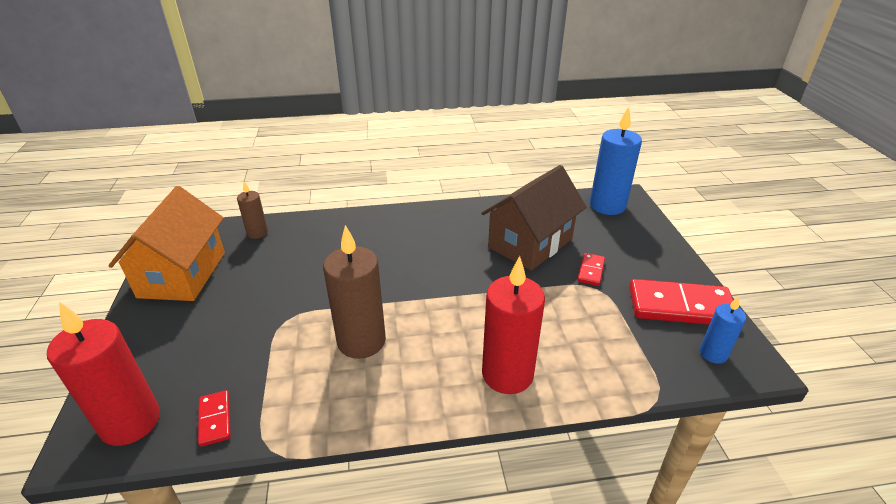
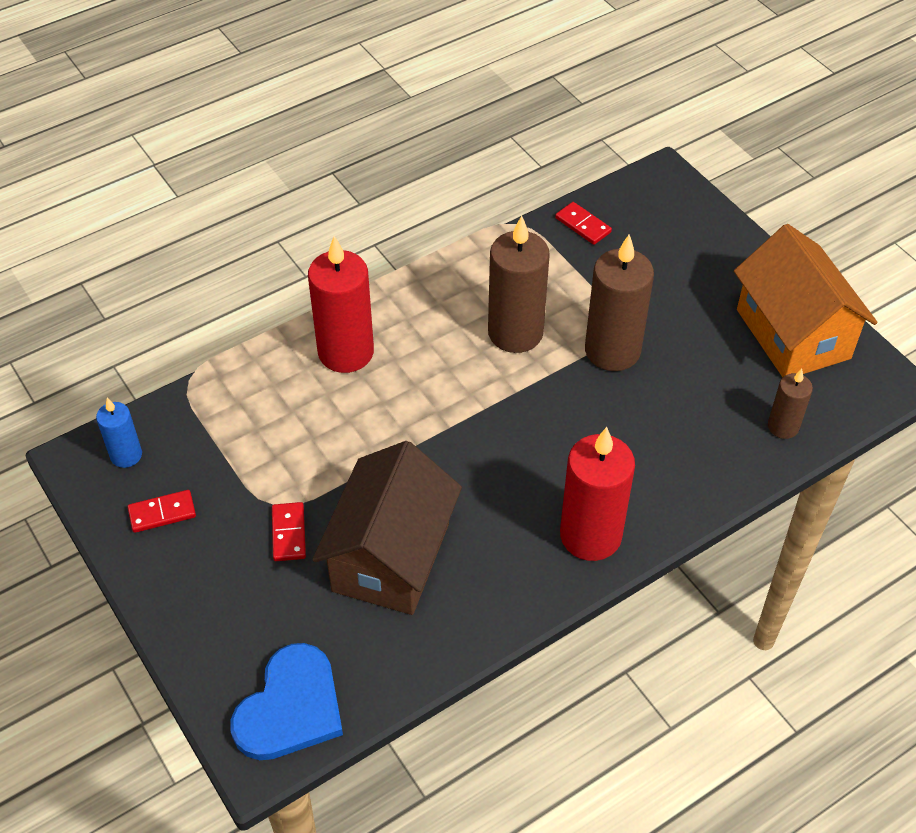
camera: 155 degrees right, 15 degrees up
(130, 422) = (648, 200): red candle -> red candle (590, 535)
(305, 304) = (612, 351): none -> brown candle
(607, 206) = (290, 707): blue candle -> blue heart
(680, 307) = (162, 513): red domino -> red domino, size x0.48

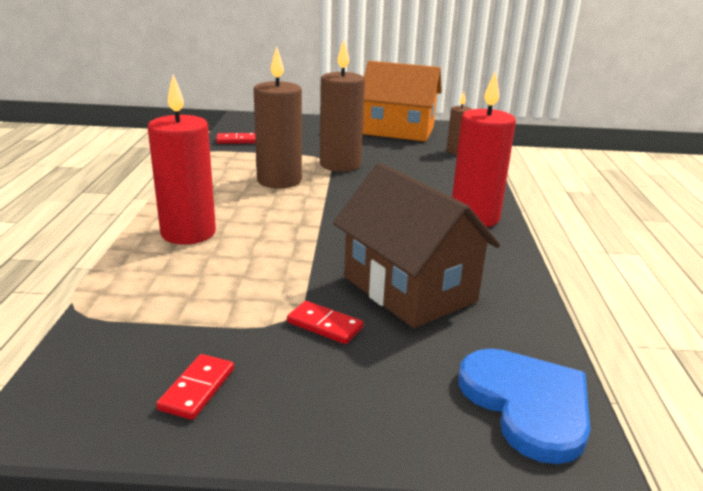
camera: 55 degrees left, 25 degrees down
(126, 455) = (88, 382): blue candle -> none

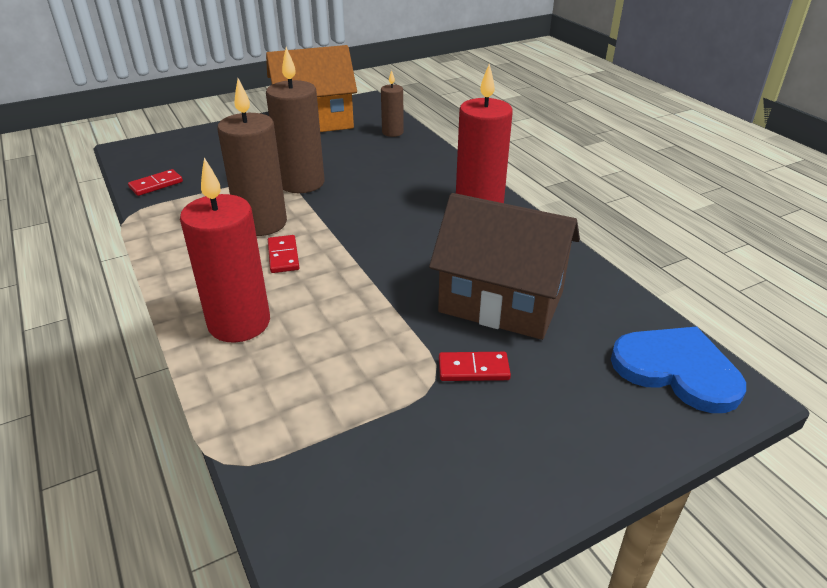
camera: 30 degrees left, 10 degrees up
(197, 389) = (439, 484): red domino -> red domino (283, 256)

